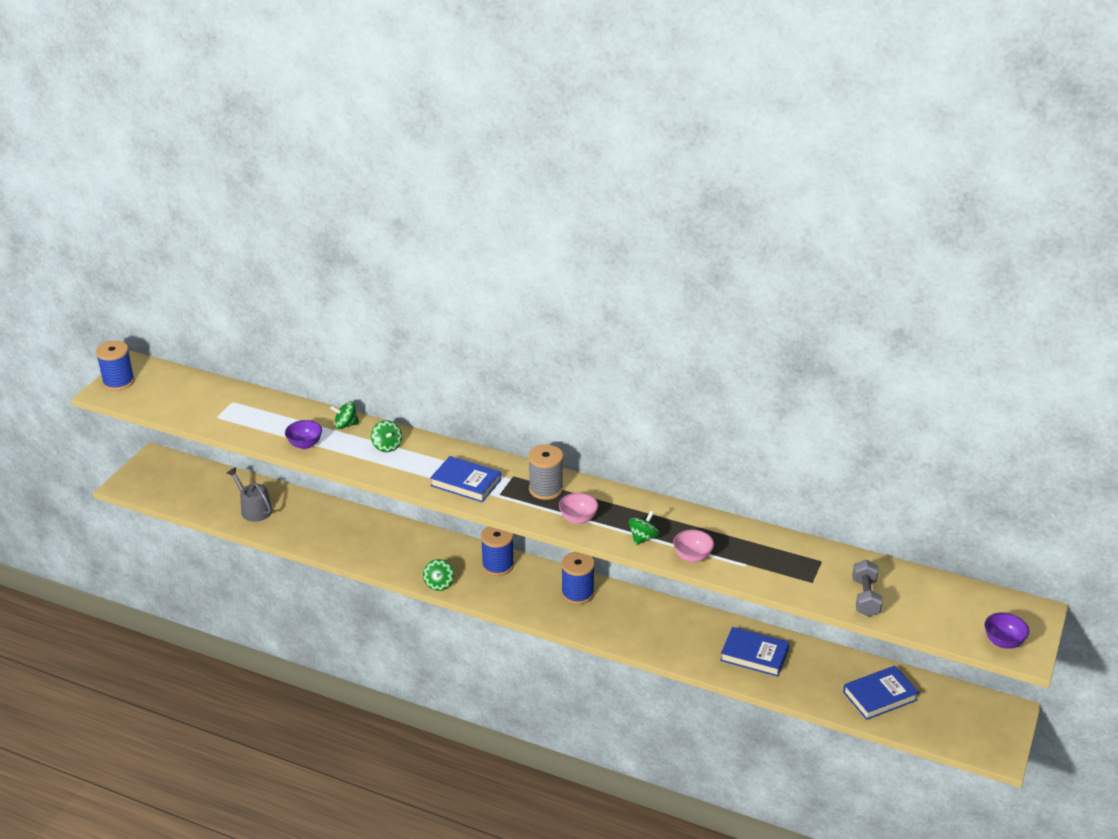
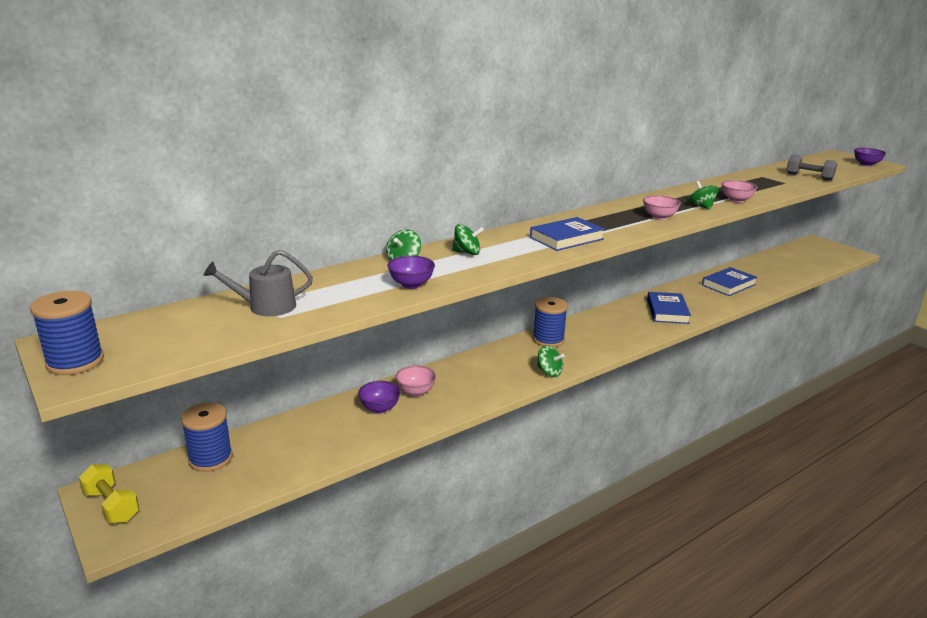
camera: 60 degrees left, 10 degrees down
(146, 469) = (111, 506): none -> yellow dumbbell
(254, 509) = (310, 443): grey watering can -> grey watering can (266, 306)
(317, 520) = (379, 408): none -> purple bowl
(352, 527) = (415, 392): none -> pink bowl
(546, 489) = (606, 217): grey spool -> none
(577, 593) = (614, 320): blue spool -> blue spool (210, 458)
(880, 696) = (789, 265): blue book -> blue book (667, 311)

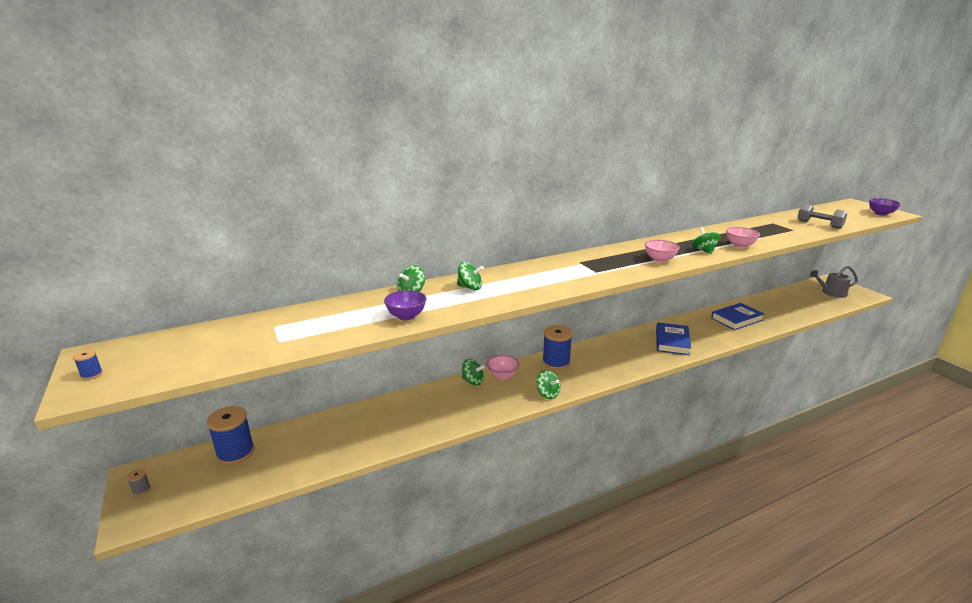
camera: 10 degrees right, 0 degrees up
(75, 362) = (91, 374): blue spool -> blue spool, size x0.42
(111, 506) = (141, 490): yellow dumbbell -> grey spool
(266, 306) = (273, 331): grey watering can -> grey watering can (831, 293)
(379, 408) = (389, 417): purple bowl -> none
(415, 392) = (425, 404): pink bowl -> pink bowl (502, 376)
(462, 365) = (473, 381): none -> green spinning top
(566, 238) = (565, 277): blue book -> none

